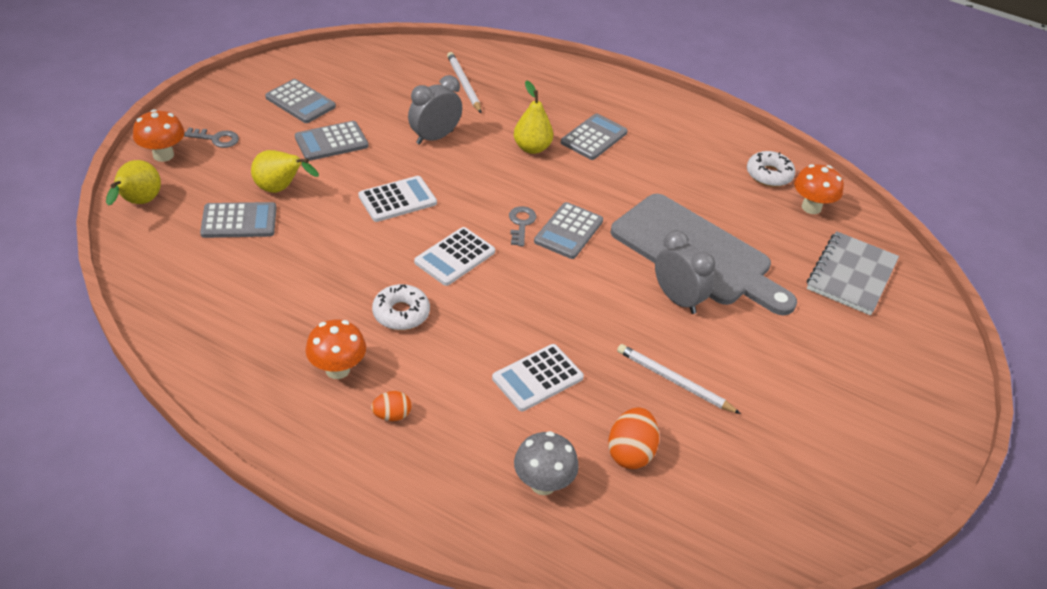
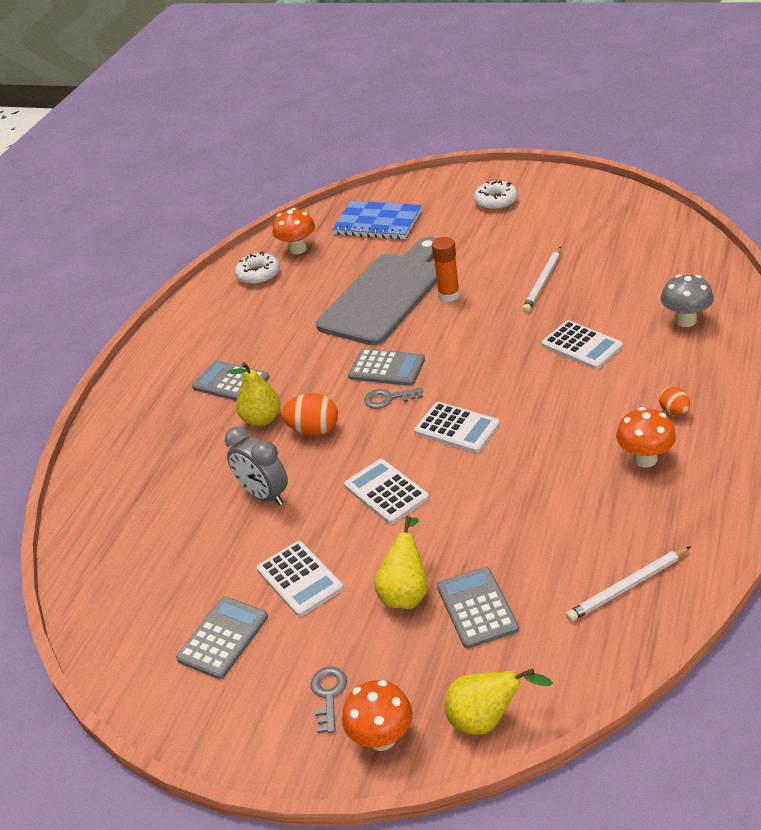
camera: 90 degrees left, 5 degrees down
(331, 142) = (299, 579): grey calculator -> white calculator
(401, 313) = (552, 441): white donut -> white donut (496, 201)
(463, 84) = (150, 500): white pencil -> white pencil (628, 587)
(630, 452) = (627, 289): orange egg -> orange egg (314, 430)
(677, 299) = (449, 295): grey clock -> orange glue stick
(851, 275) = (378, 222): grey notebook -> blue notebook

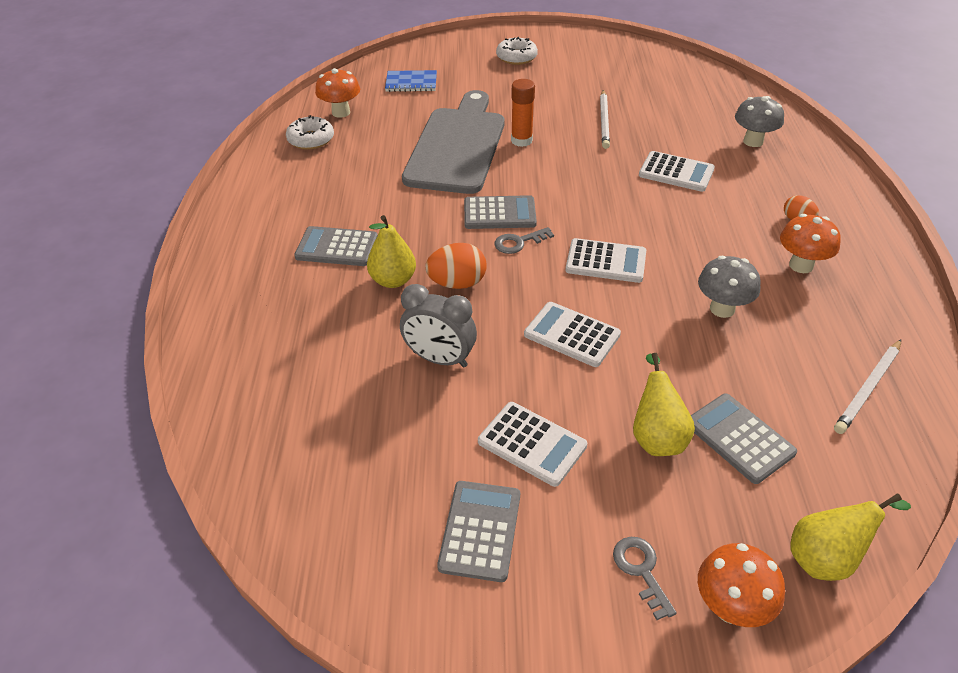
camera: 25 degrees left, 5 degrees up
(378, 222) = (411, 83): blue notebook -> blue notebook, size x0.66
(538, 490) = (722, 309): none -> grey mushroom

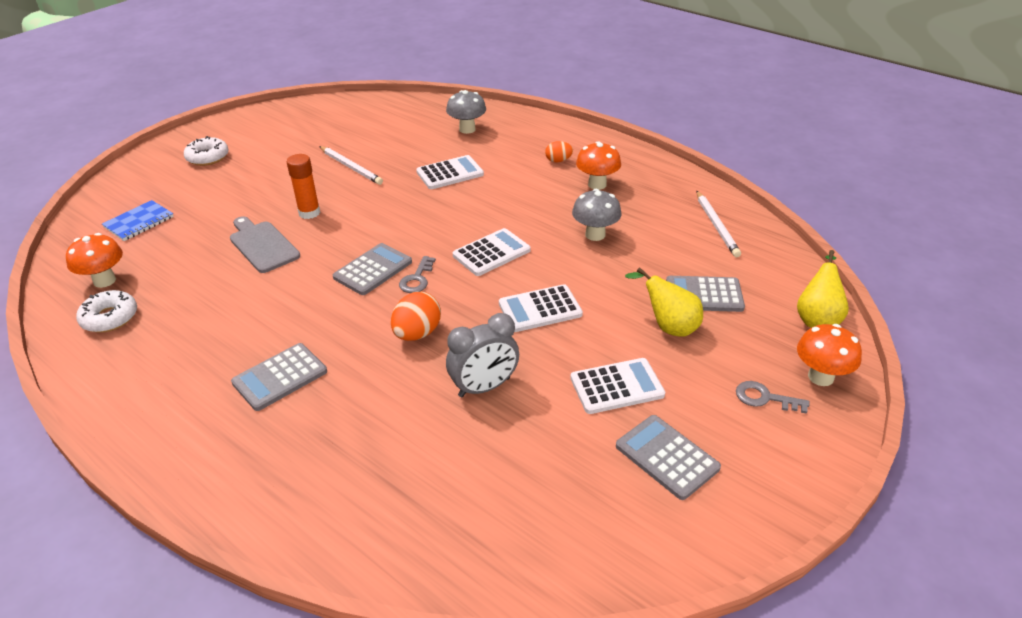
camera: 50 degrees left, 5 degrees down
(393, 280) = (366, 366): yellow pear -> none
(457, 146) = (262, 245): grey cutting board -> grey cutting board, size x0.54

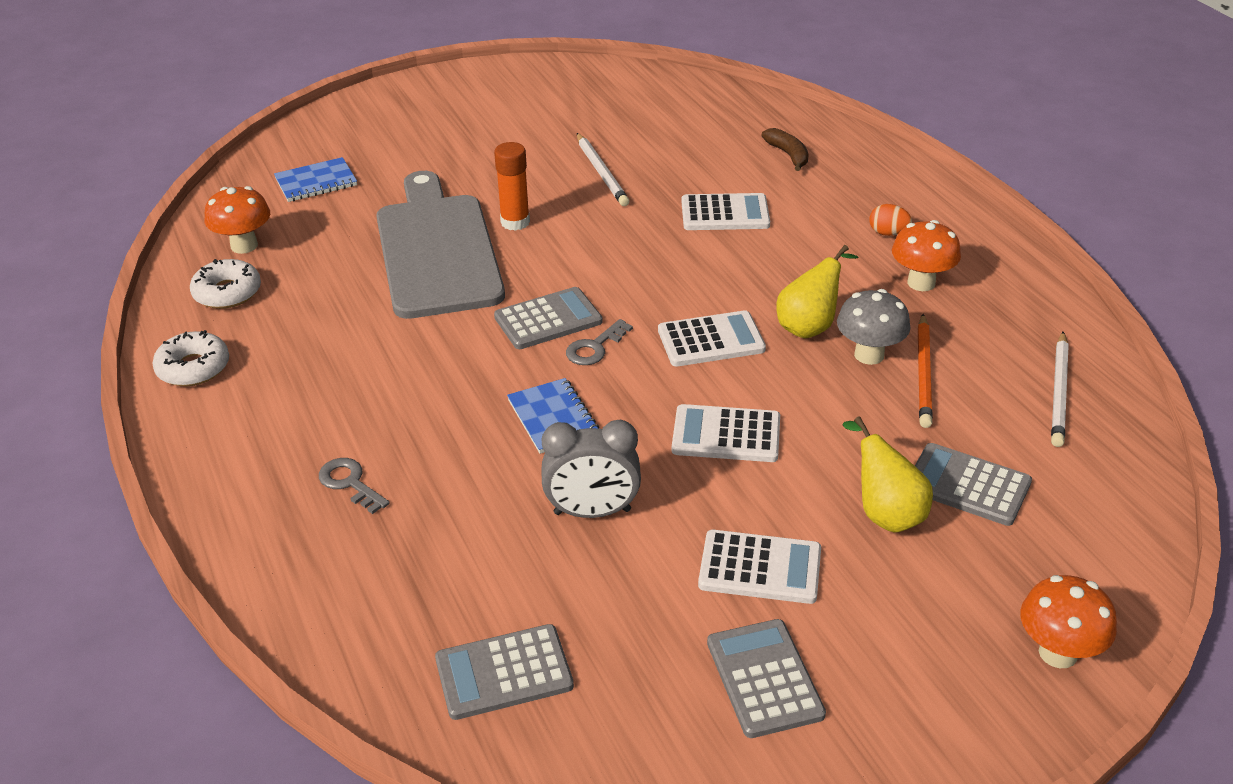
camera: 25 degrees right, 0 degrees up
(208, 157) = (436, 116): white donut -> white donut (193, 368)
(262, 245) = (437, 250): grey cutting board -> grey cutting board, size x1.84
(280, 377) = (367, 421): grey calculator -> grey calculator (504, 672)
(417, 333) = (553, 418): orange egg -> blue notebook
(467, 129) = (788, 155): grey mushroom -> brown banana
(634, 237) = (924, 373): none -> orange pencil
(764, 398) = (953, 652): grey key -> grey key (349, 483)
(817, 319) = (1115, 572): yellow pear -> yellow pear (810, 326)

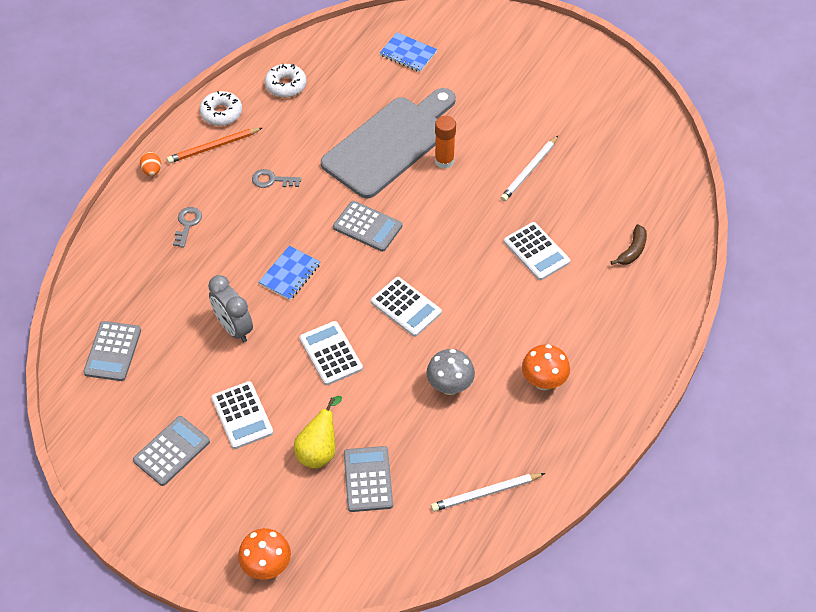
camera: 55 degrees right, 15 degrees up
(244, 246) = (328, 64): orange mushroom -> none
(504, 672) = (112, 351): grey calculator -> grey calculator turned 120 degrees counterclockwise
(595, 348) = (359, 260): grey key -> grey key (272, 180)
(810, 326) = (455, 346): yellow pear -> none
(888, 233) = (585, 342): orange egg -> orange egg (152, 171)
(924, 373) = (452, 420): orange pencil -> orange pencil (213, 147)

